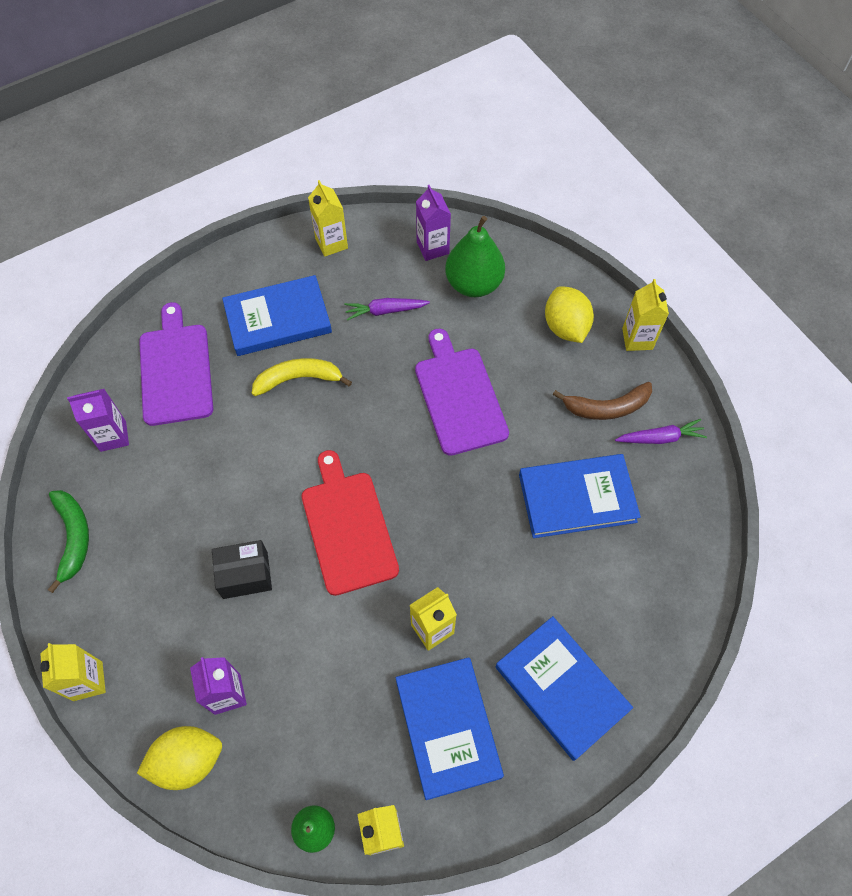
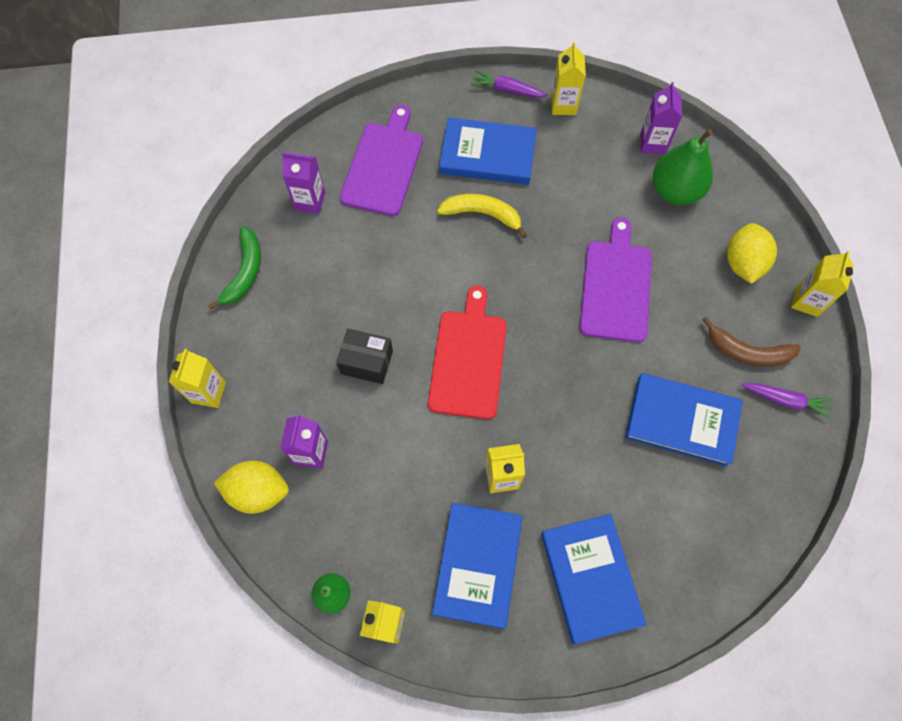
camera: 25 degrees right, 5 degrees up
(385, 311) = (584, 184): purple carrot -> purple carrot (507, 90)

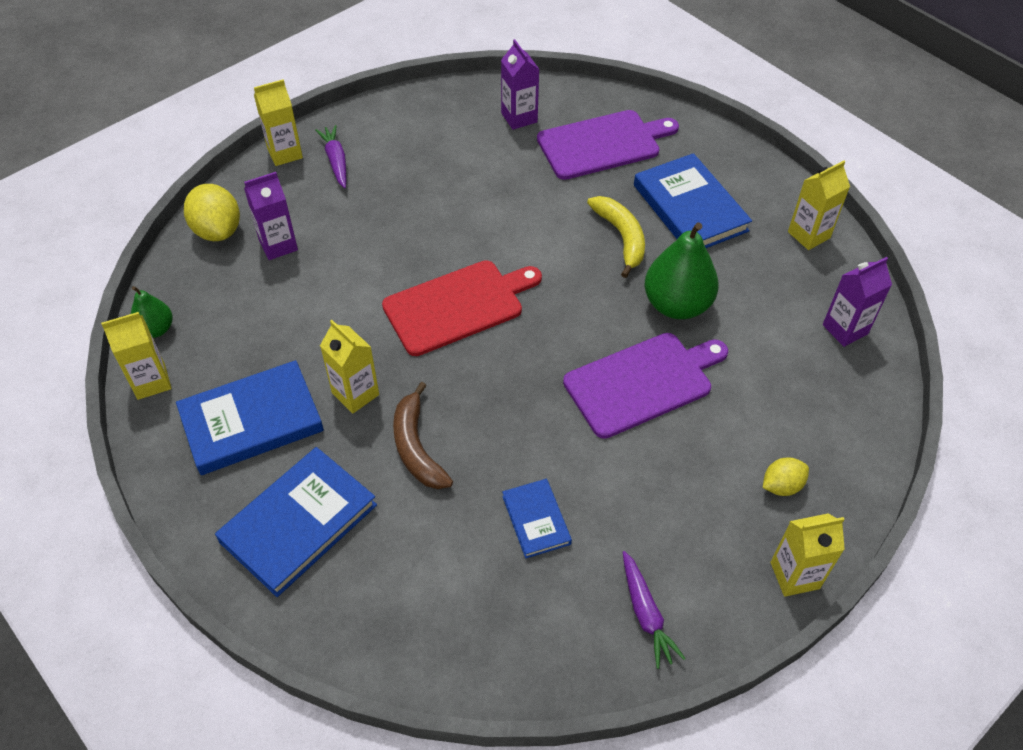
camera: 55 degrees right, 15 degrees down
(245, 272) = (413, 115): green banana -> none
(367, 362) = (394, 236): black box -> none
(507, 90) = (777, 185): purple carrot -> purple carrot (336, 161)
(675, 190) = (808, 378): green pear -> green pear (676, 305)
(681, 421) = (536, 520): blue book -> blue book, size x0.55
(743, 263) = (781, 486): yellow lemon -> yellow lemon, size x0.60
(747, 352) = (674, 544): brown banana -> brown banana (416, 447)

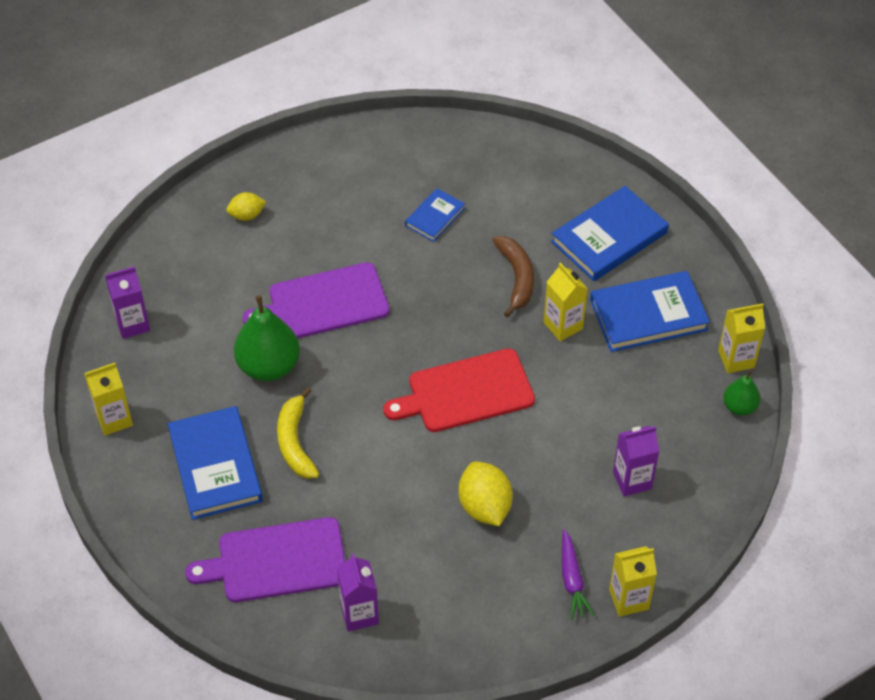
camera: 170 degrees left, 0 degrees up
(217, 230) = (694, 506): yellow lemon -> yellow lemon (484, 506)
(536, 520) = (435, 217): blue book -> blue book turned 45 degrees clockwise
(646, 614) = (374, 154): purple carrot -> none
(794, 575) = (265, 161): yellow carton -> none

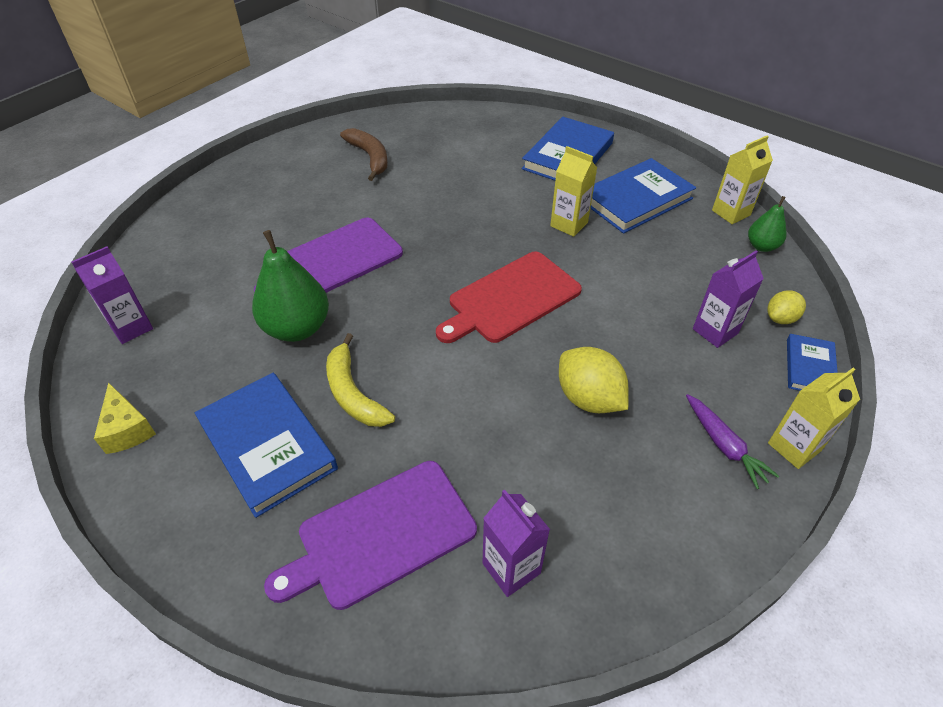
camera: 20 degrees left, 5 degrees down
(114, 419) = (127, 429): yellow carton -> yellow cheese
(247, 215) = (232, 210): yellow lemon -> yellow lemon (780, 318)
(435, 217) = (411, 174): blue book -> blue book (809, 367)
(516, 278) = (507, 200): brown banana -> brown banana (370, 157)

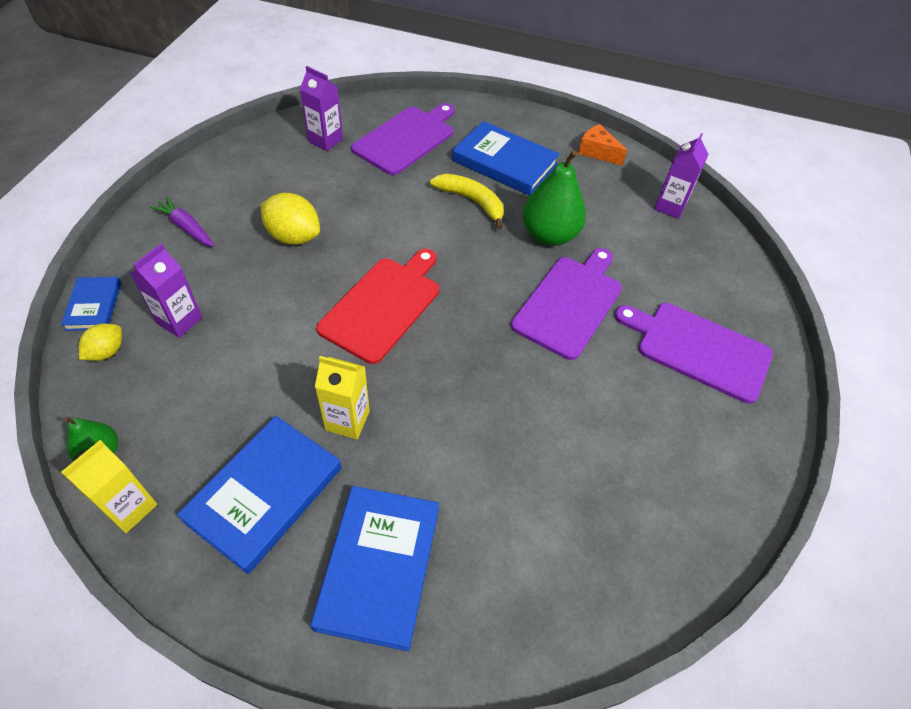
camera: 155 degrees right, 5 degrees up
(127, 429) = (597, 152): yellow cheese -> orange cheese
(261, 205) = (698, 349): none -> purple cutting board
(370, 157) = (648, 467): brown banana -> none
(794, 447) = (130, 238): yellow carton -> none

